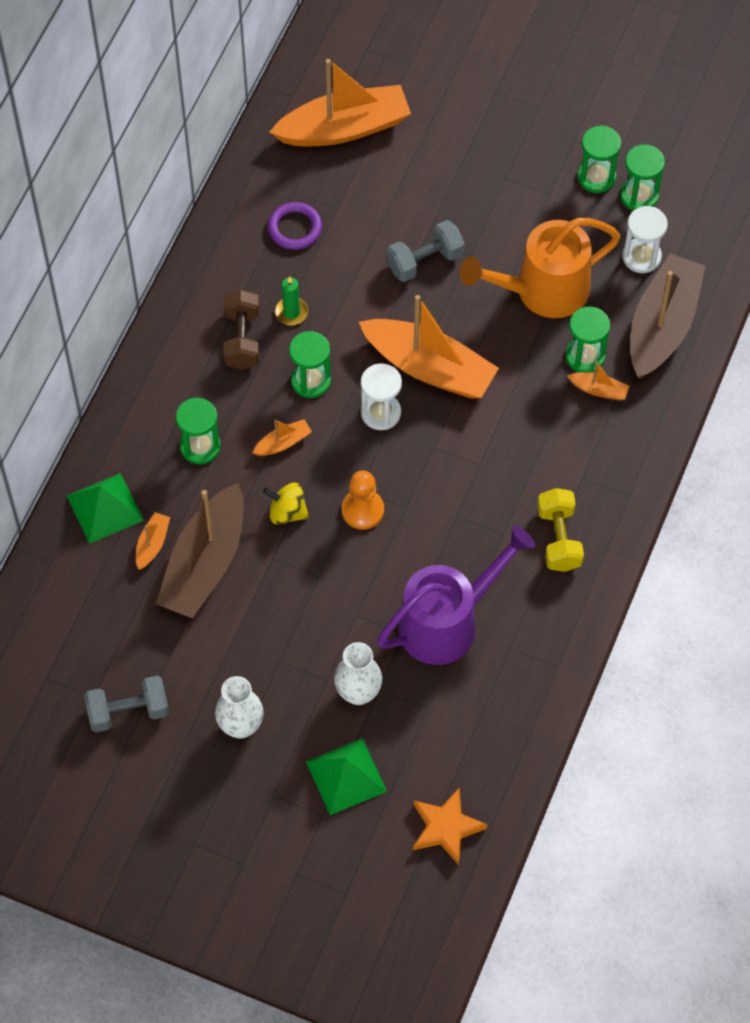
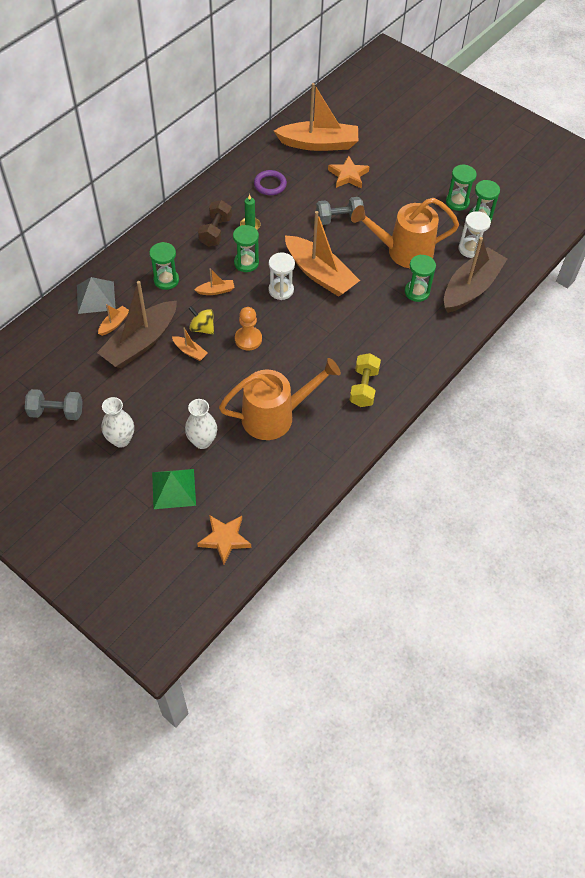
camera: 15 degrees right, 5 degrees down
(105, 508) = (96, 297): green pyramid -> grey pyramid
(412, 175) = (348, 175): none -> orange star
(448, 621) = (276, 416): purple watering can -> orange watering can
(598, 390) = (419, 312): orange boat -> orange boat (190, 351)

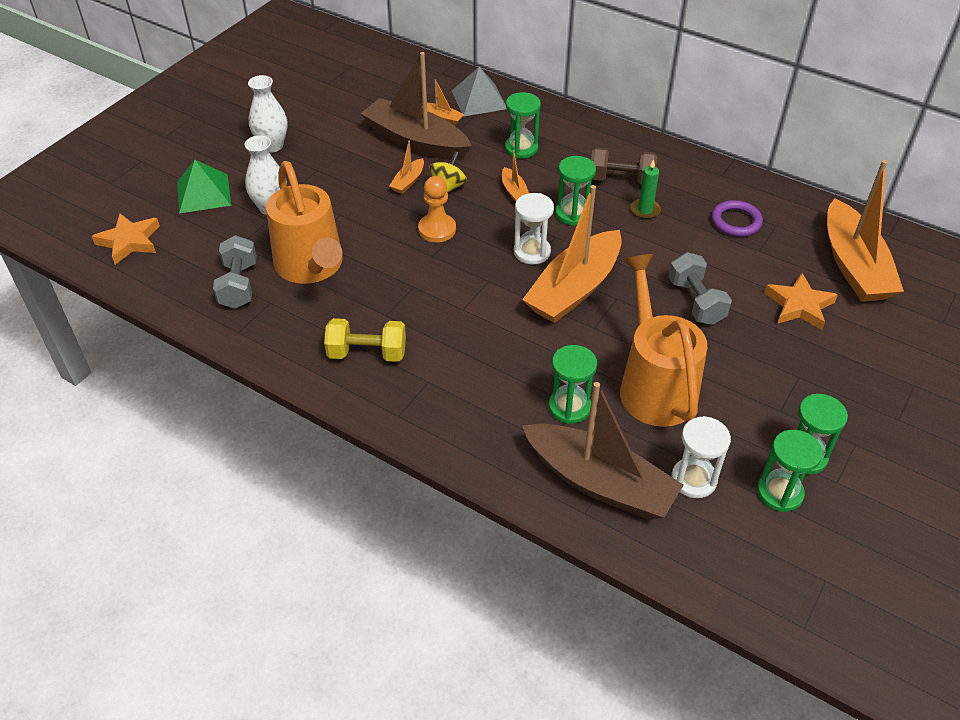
camera: 85 degrees right, 10 degrees down
(56, 412) = (309, 97): grey dumbbell -> grey dumbbell (239, 285)

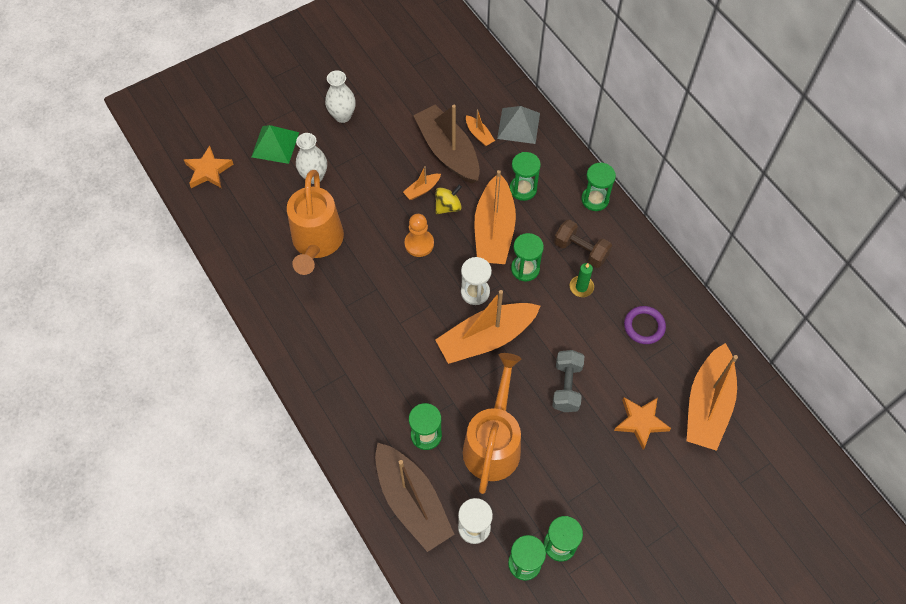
camera: 25 degrees right, 15 degrees up
(239, 285) = (262, 239): grey dumbbell -> none
(367, 353) = (317, 333): yellow dumbbell -> none
(514, 192) = (494, 230): orange boat -> orange boat, size x2.36
(604, 134) = (595, 199): none -> green hourglass

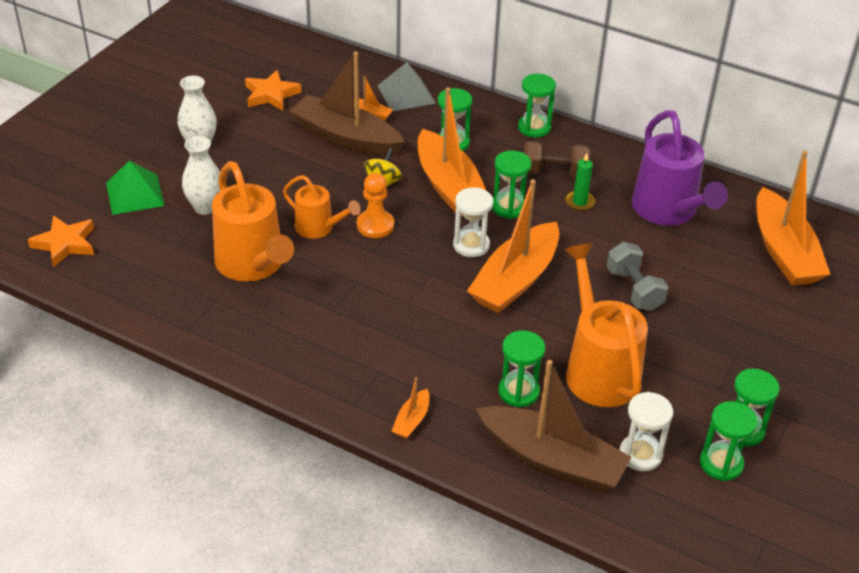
camera: 30 degrees left, 20 degrees down
(379, 229) = (319, 228): none -> orange watering can
(422, 189) = (342, 178): orange boat -> orange boat (411, 420)
(640, 422) = (733, 291): orange star -> orange star (271, 94)
(644, 326) = (669, 211): purple ring -> purple watering can

